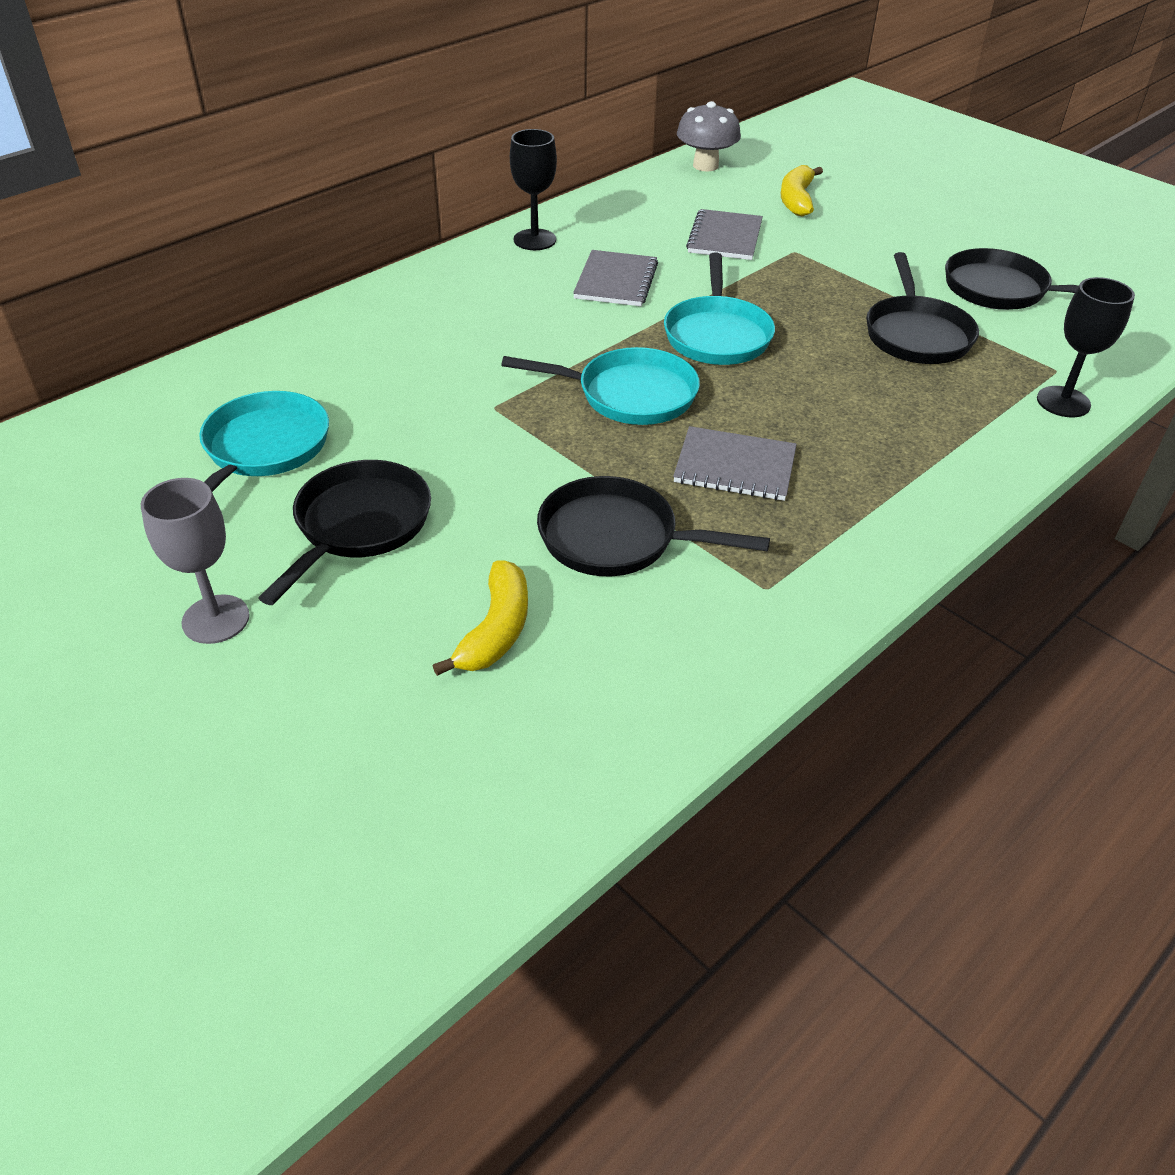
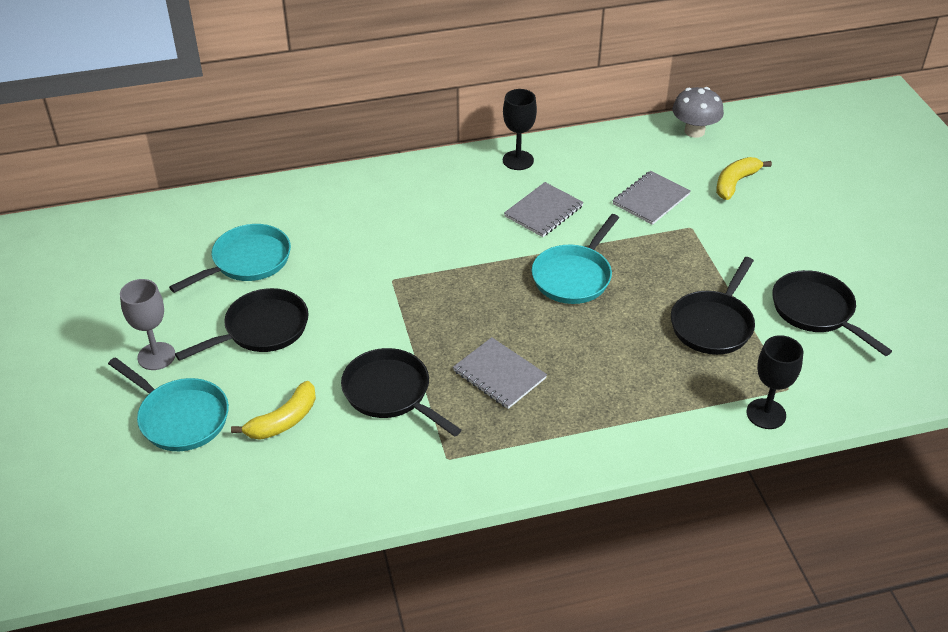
camera: 30 degrees right, 0 degrees up
(629, 395) = (479, 301): turquoise pan -> turquoise pan (180, 417)

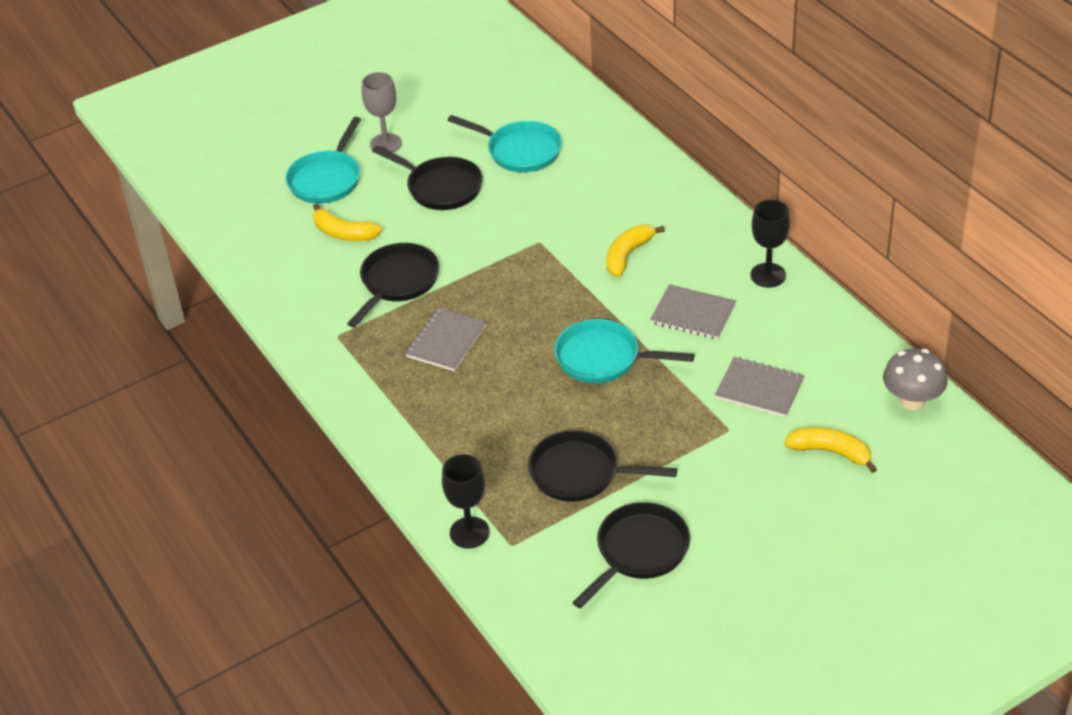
camera: 75 degrees right, 0 degrees up
(445, 229) = (627, 255): none -> yellow banana

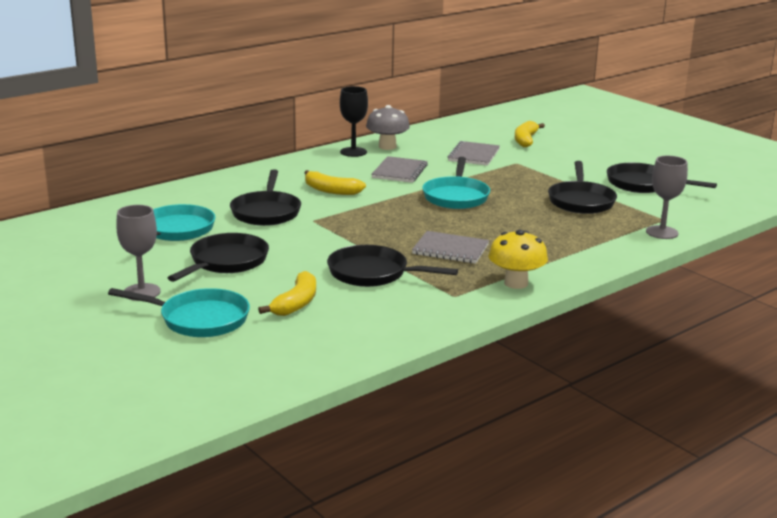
camera: 100 degrees left, 20 degrees down
(355, 382) = (516, 283): none -> yellow mushroom
(469, 532) = (662, 232): black goblet -> grey goblet
(565, 208) = (266, 212): none -> black pan
(912, 400) = (471, 123): grey mushroom -> grey mushroom (387, 147)

